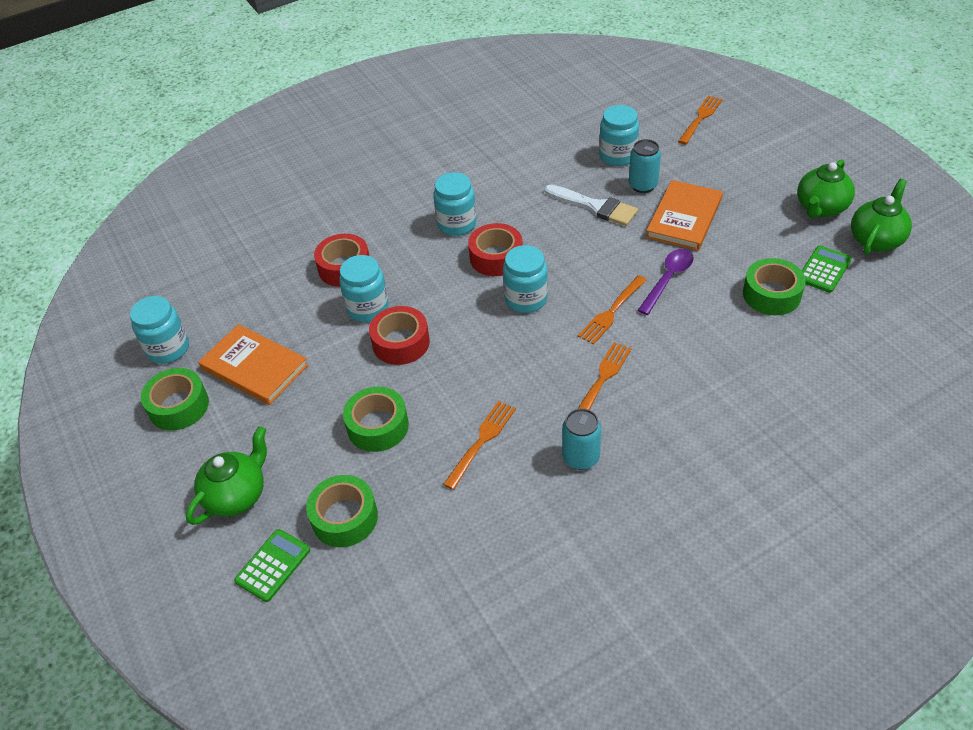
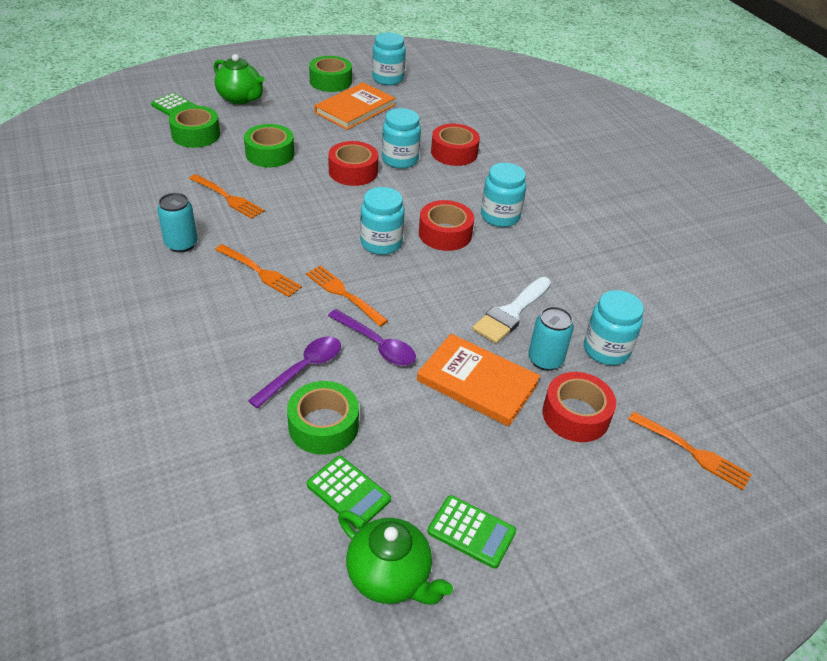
camera: 90 degrees right, 5 degrees down
(693, 168) = (575, 415): none -> red tape
(718, 319) = (303, 370): none -> purple spoon
(821, 208) = (471, 532): green teapot -> green calculator

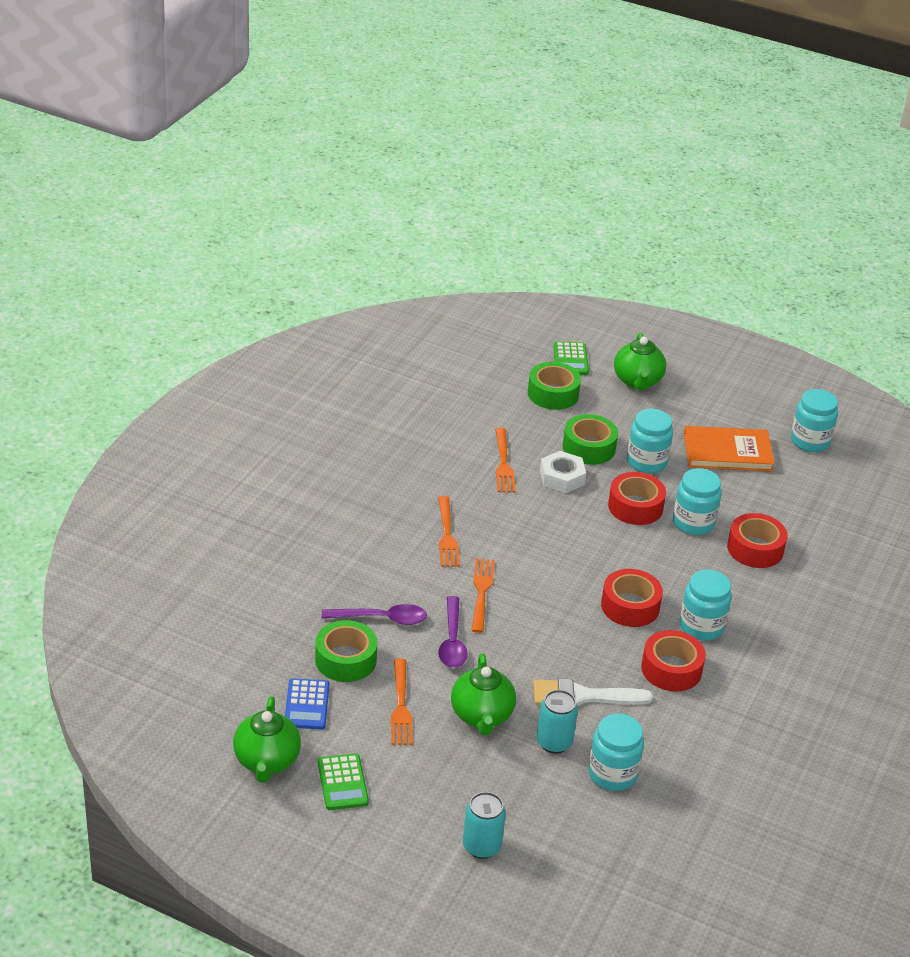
camera: 50 degrees right, 5 degrees down
(181, 244) = (422, 477): turquoise can -> turquoise can (481, 846)
(281, 182) = (562, 477): none -> white nut
(330, 81) = (747, 411): green tape -> none
(348, 492) = (307, 705): green calculator -> blue calculator
(381, 243) = (566, 577): turquoise jar -> turquoise jar (646, 462)
(477, 382) = (481, 716): orange book -> green teapot
(575, 415) = (515, 788): red tape -> red tape (671, 669)
(691, 451) = (557, 873): orange fork -> orange fork (400, 705)

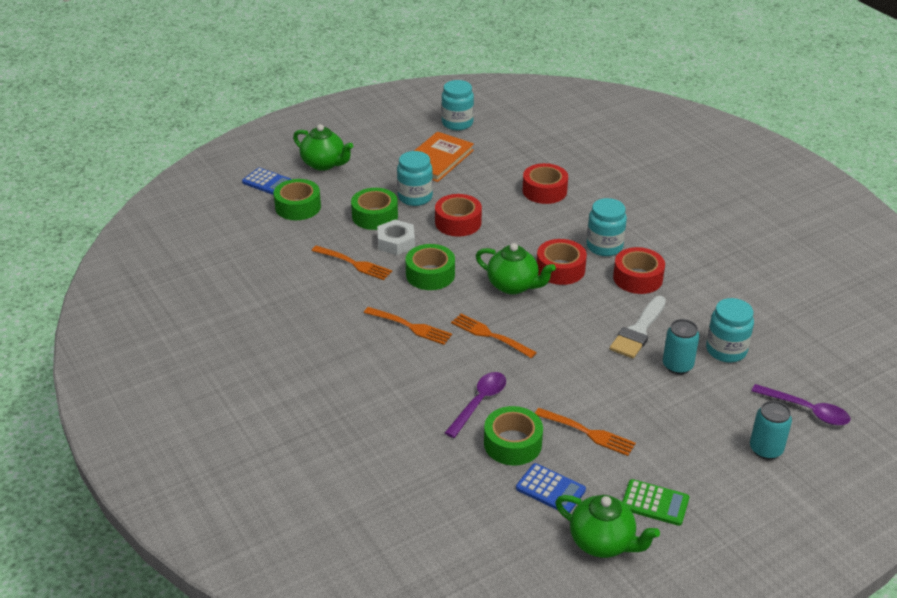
camera: 55 degrees left, 0 degrees up
(452, 641) = (533, 373): purple spoon -> purple spoon (806, 410)
(481, 716) = (626, 392): green teapot -> green teapot (513, 286)
(534, 519) = (430, 274): none -> green tape
(570, 359) = (267, 182): green calculator -> blue calculator
(693, 523) = (497, 205): turquoise jar -> none

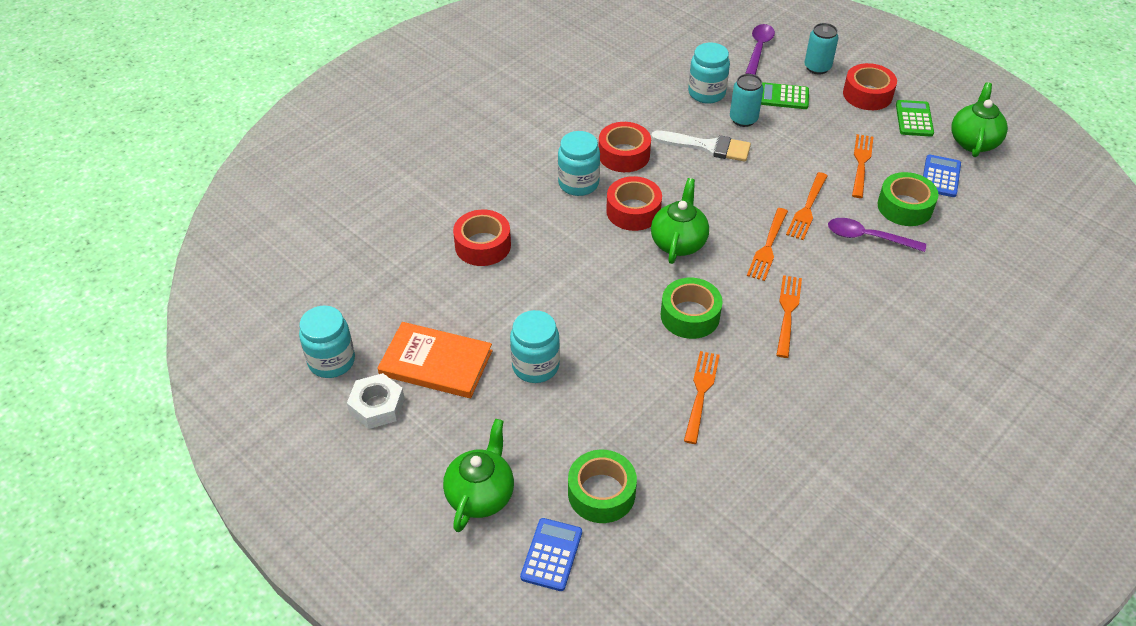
camera: 105 degrees left, 10 degrees up
(375, 216) = (592, 398): green tape -> none
(396, 242) = (640, 362): white nut -> white nut (377, 406)
(458, 222) = (577, 311): red tape -> red tape (867, 94)
(532, 374) = (807, 208): none -> orange fork
(712, 405) = (783, 97): none -> green calculator

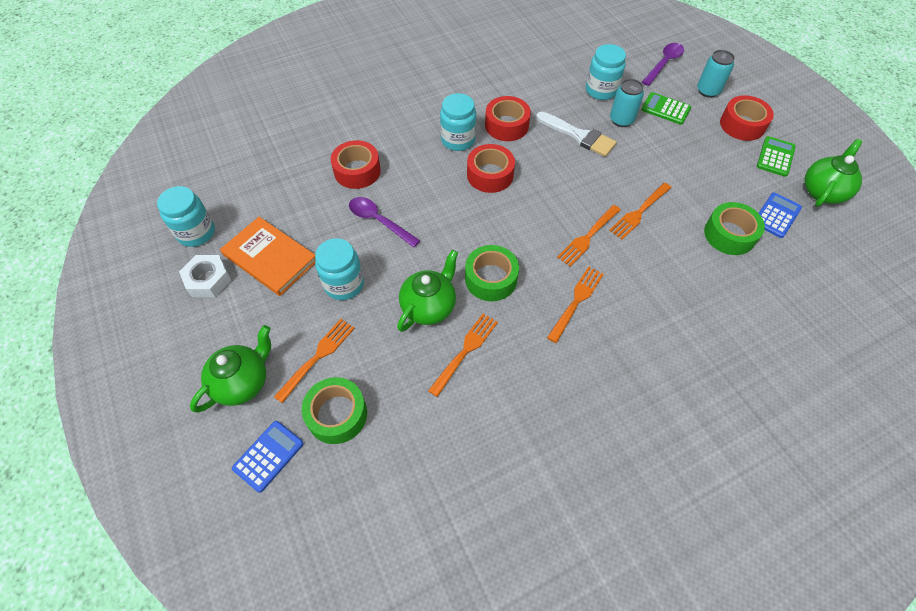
camera: 20 degrees right, 10 degrees up
(678, 243) = (513, 212): green teapot -> green teapot (429, 306)
(861, 164) = (707, 185): orange fork -> orange fork (317, 357)
(868, 237) = (682, 253): purple spoon -> purple spoon (379, 221)

